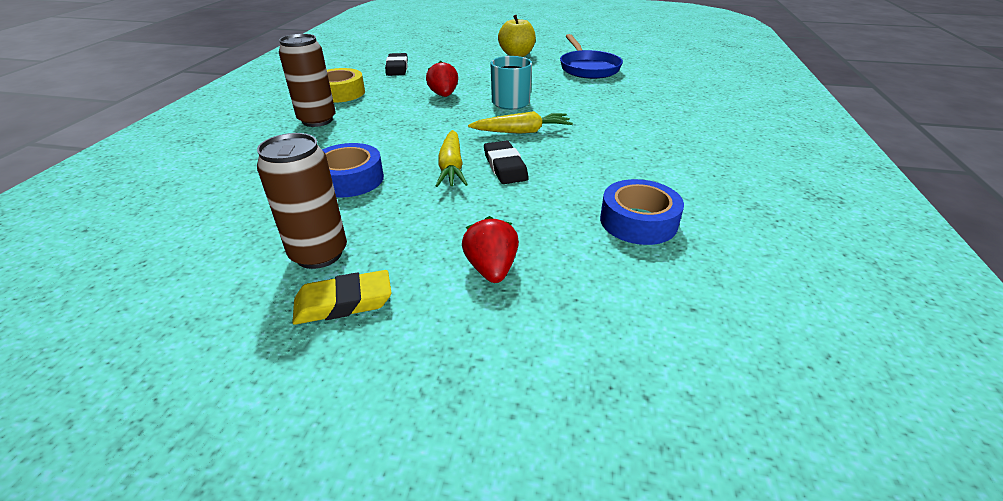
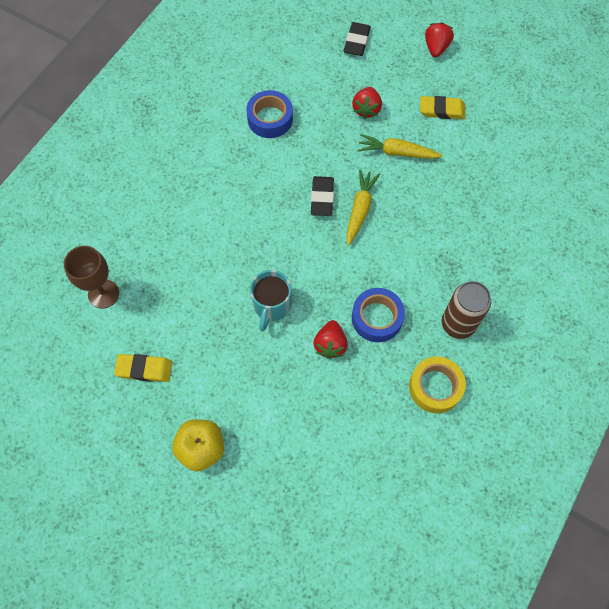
camera: 160 degrees left, 30 degrees up
(319, 254) = (454, 146): brown can -> none
(349, 179) = (434, 216): blue tape -> blue tape (377, 318)
(367, 443) = (436, 48): none -> red strawberry
(397, 68) = (363, 449): black eraser -> black eraser (357, 41)
(522, 131) = (287, 244): yellow carrot -> yellow carrot (397, 152)
(588, 68) = (144, 369): blue pan -> yellow eraser
(662, 86) = (103, 294): none -> brown goblet

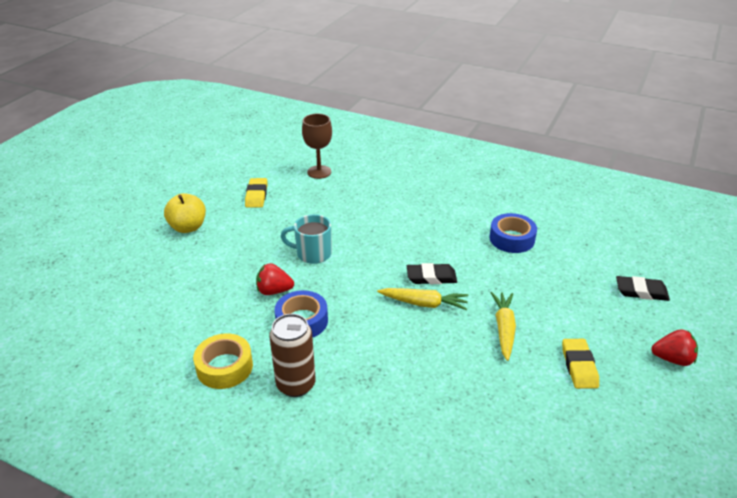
camera: 85 degrees right, 30 degrees down
(366, 109) = (552, 303): red strawberry -> none

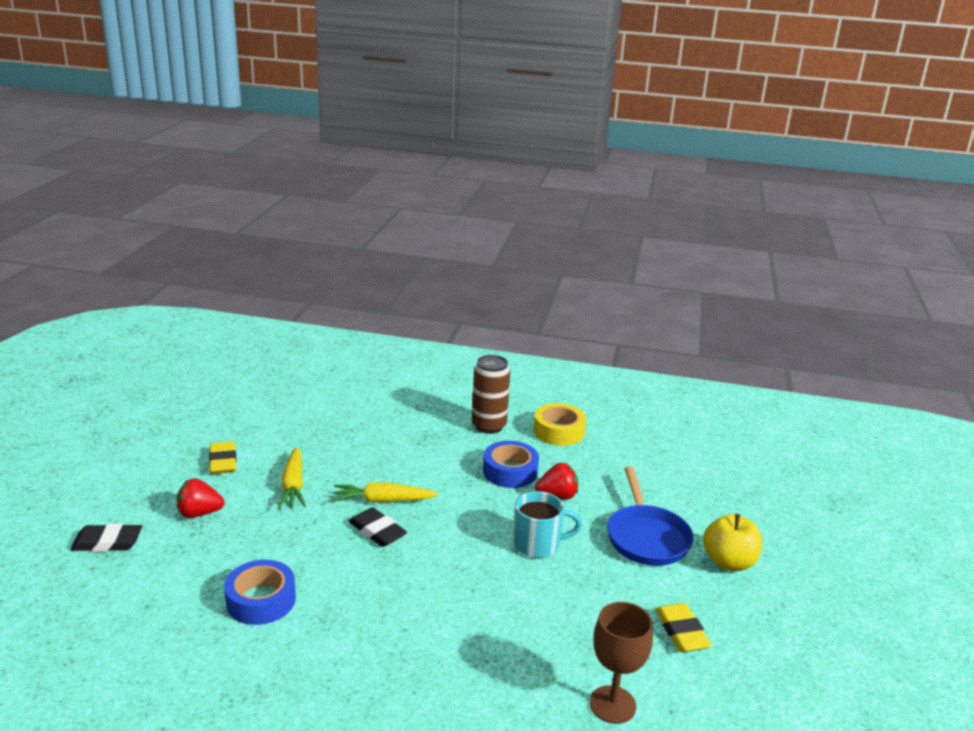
camera: 165 degrees right, 10 degrees down
(229, 250) = (646, 537): none -> blue pan
(431, 277) = (377, 531): black eraser -> black eraser turned 60 degrees clockwise
(672, 359) = (120, 476): red strawberry -> red strawberry (199, 513)

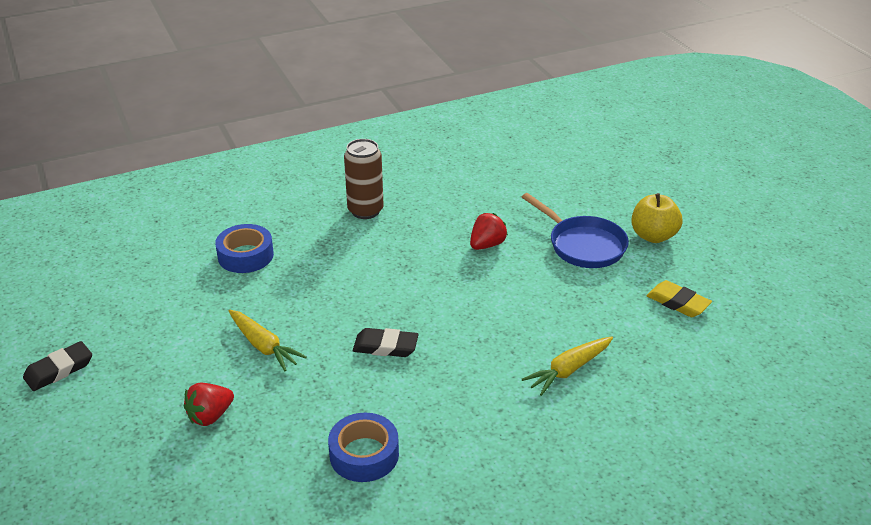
camera: 35 degrees left, 10 degrees up
(107, 542) = (157, 489): black eraser -> black eraser (59, 370)
(223, 461) = (168, 359): yellow eraser -> none
(383, 501) = (358, 319): yellow carrot -> yellow carrot (568, 370)
(510, 471) = (428, 242): blue tape -> blue tape (245, 255)
(538, 544) = (517, 291): turquoise mug -> none
(559, 431) = (426, 189): yellow tape -> none
(612, 704) = (692, 378): brown goblet -> none

